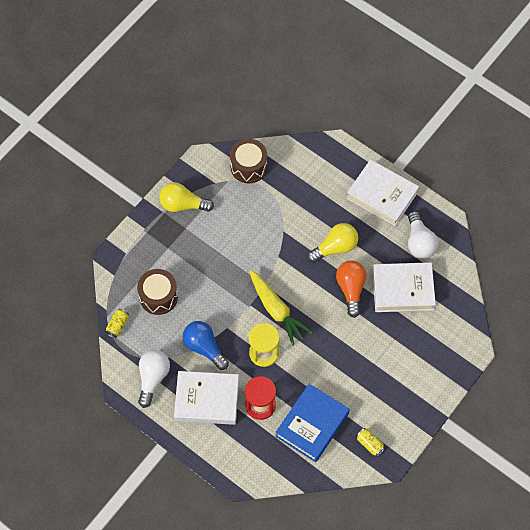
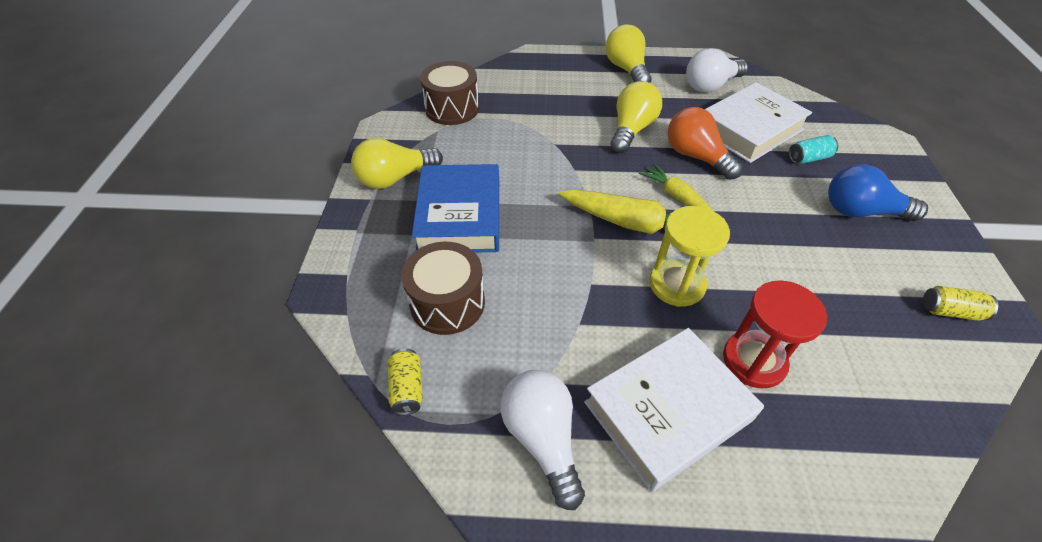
camera: 35 degrees left, 15 degrees down
(204, 347) = (584, 331): blue light bulb -> blue light bulb (861, 211)
(312, 425) = (853, 338): blue book -> blue book (460, 215)
(313, 306) = (675, 196): none -> yellow carrot
(382, 195) = (626, 69): white book -> yellow light bulb
(411, 330) = (808, 158): none -> turquoise can
(419, 242) = (710, 86): white light bulb -> white light bulb turned 105 degrees clockwise

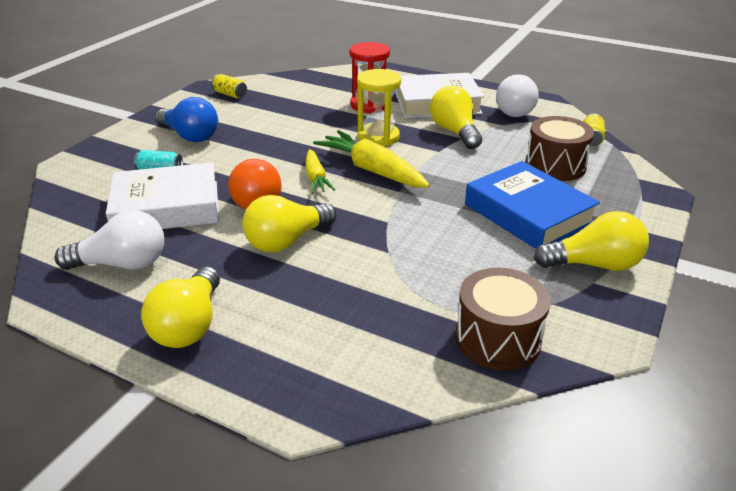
camera: 155 degrees left, 15 degrees down
(460, 215) = (528, 213): blue book -> blue book turned 60 degrees counterclockwise
(596, 333) = (454, 132): none -> yellow light bulb

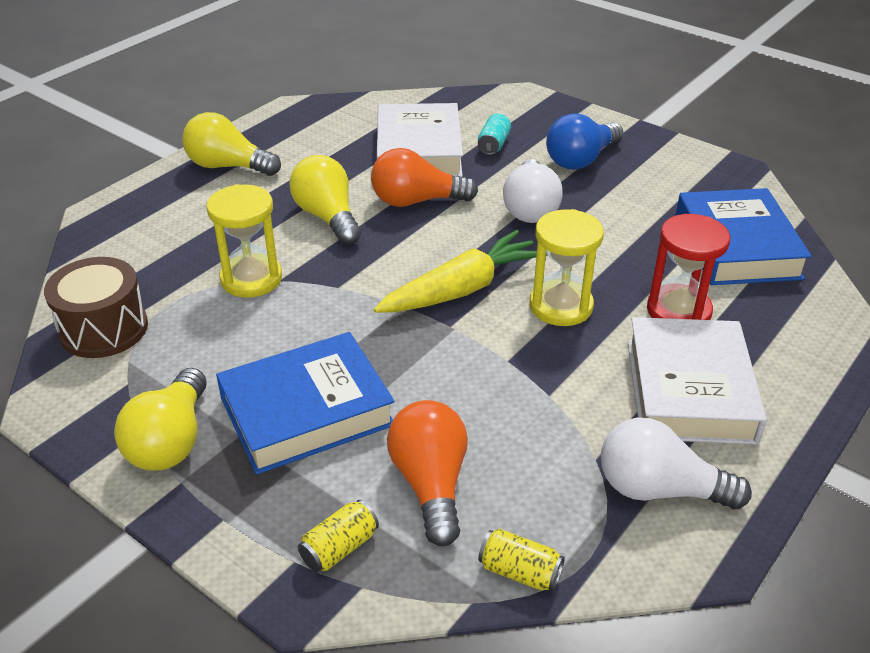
camera: 100 degrees right, 5 degrees up
(122, 264) = (330, 134): white light bulb -> white light bulb (530, 208)
(230, 94) = (713, 187): yellow can -> yellow can (339, 548)
(299, 90) = (736, 246): none -> blue book
(316, 178) = (453, 243): yellow carrot -> none
(392, 266) = (251, 279): none -> yellow hourglass
(454, 132) = (570, 389): yellow light bulb -> none
(555, 165) = (430, 483): brown drum -> orange light bulb

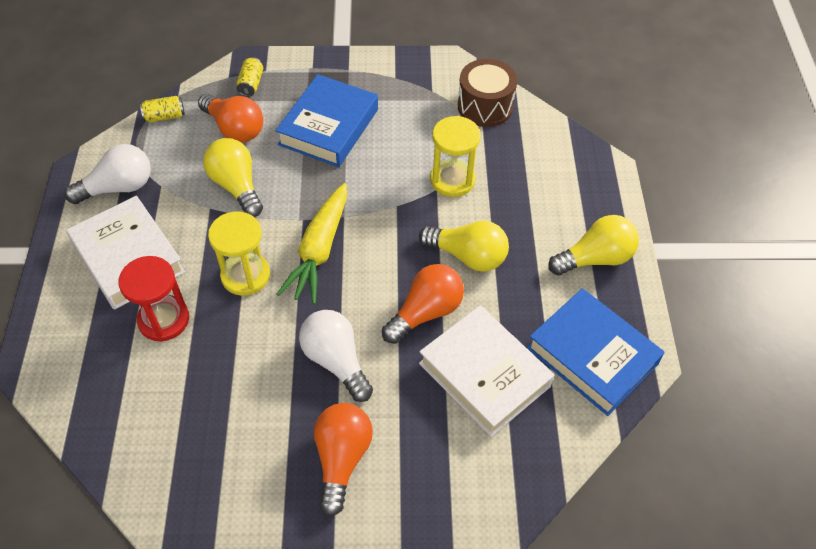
camera: 140 degrees right, 15 degrees up
(171, 441) = (375, 80): yellow light bulb -> yellow light bulb (236, 186)
(493, 144) = (433, 428): turquoise can -> none
(581, 160) = (341, 458): blue light bulb -> orange light bulb
(736, 246) = (148, 420): blue book -> blue book (592, 356)

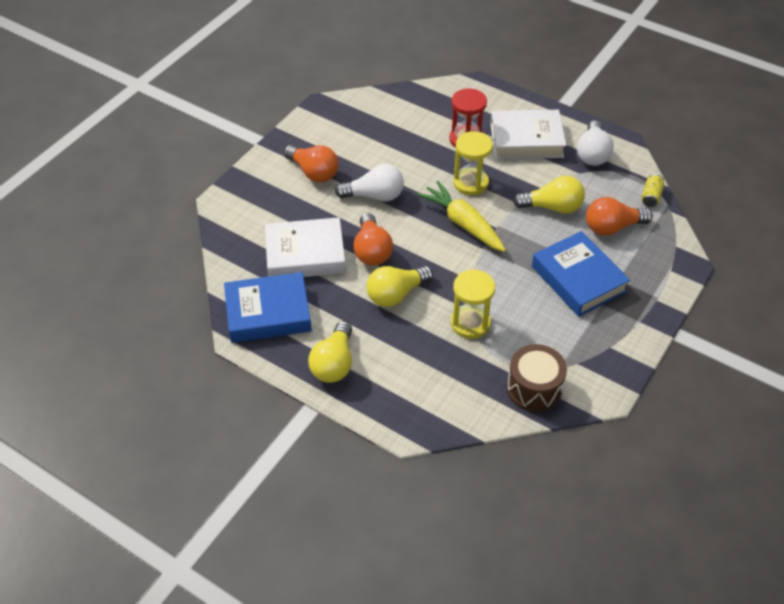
camera: 125 degrees right, 5 degrees down
(251, 84) = (659, 255): yellow can -> none

